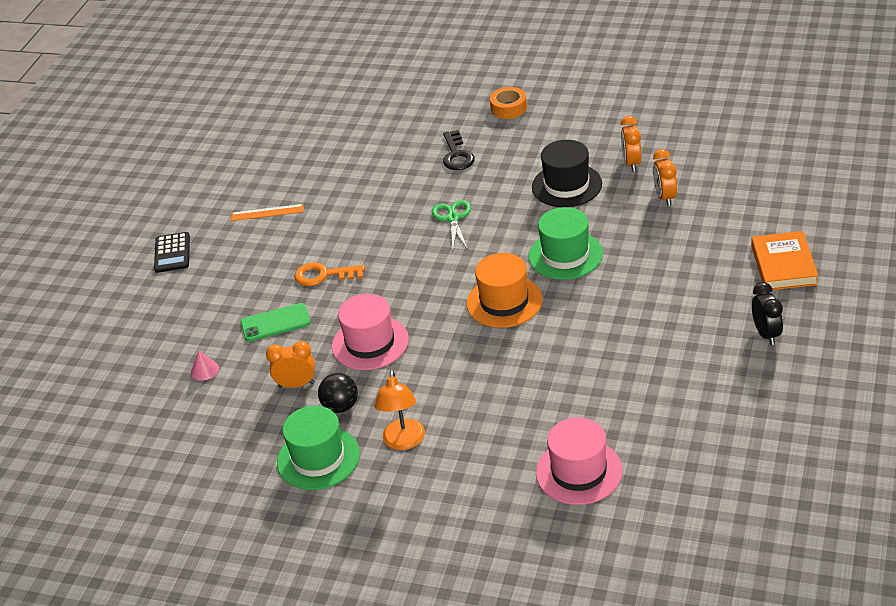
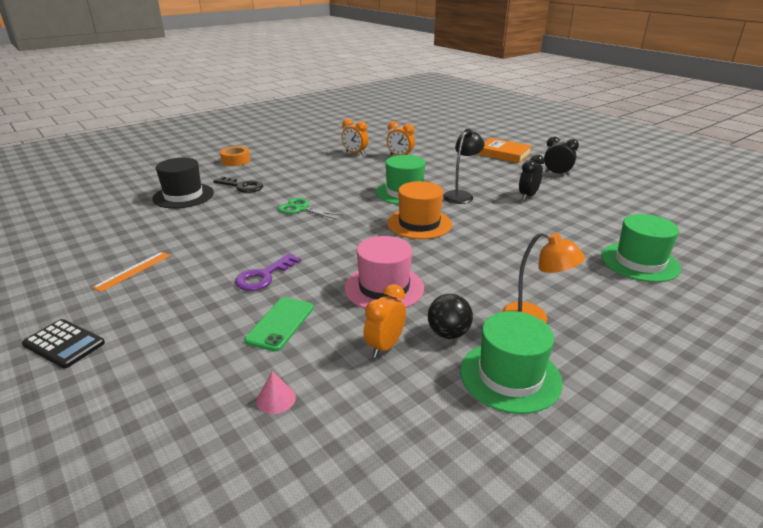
camera: 60 degrees left, 10 degrees down
(323, 275) = (263, 276): orange key -> purple key
(567, 185) = (340, 171): black hat -> black hat (183, 196)
(579, 472) = (639, 262): pink hat -> green hat
(605, 294) = (461, 195): none -> black lamp
(662, 340) = (528, 196): none -> black clock

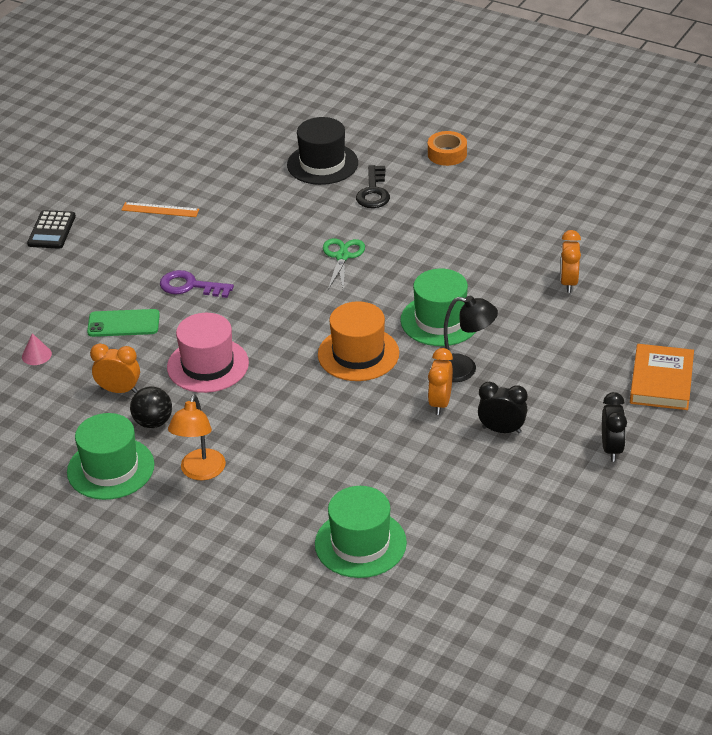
camera: 70 degrees right, 10 degrees up
(355, 153) = (549, 239): orange clock -> orange clock (440, 403)

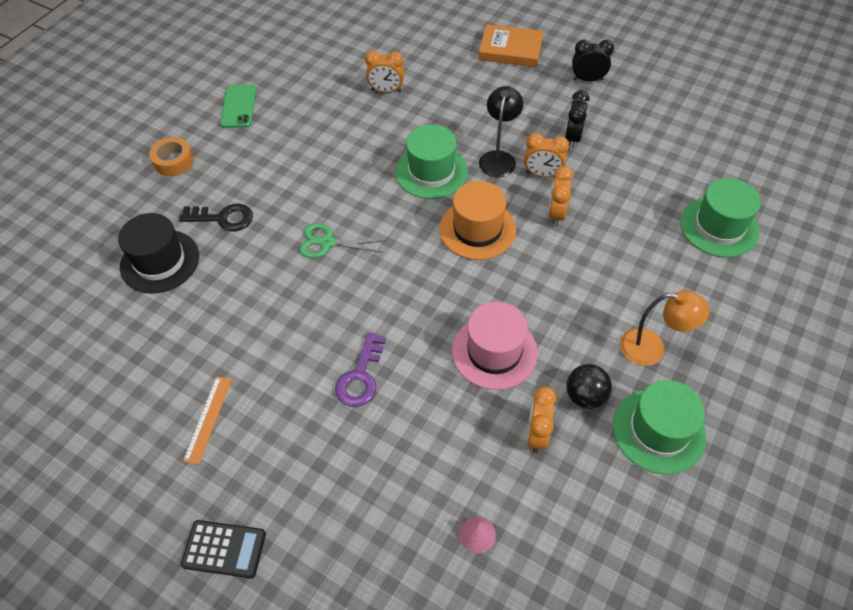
camera: 90 degrees left, 15 degrees up
(123, 323) = (422, 440): green phone -> green phone (238, 106)
(379, 412) = (556, 214): none -> orange clock

